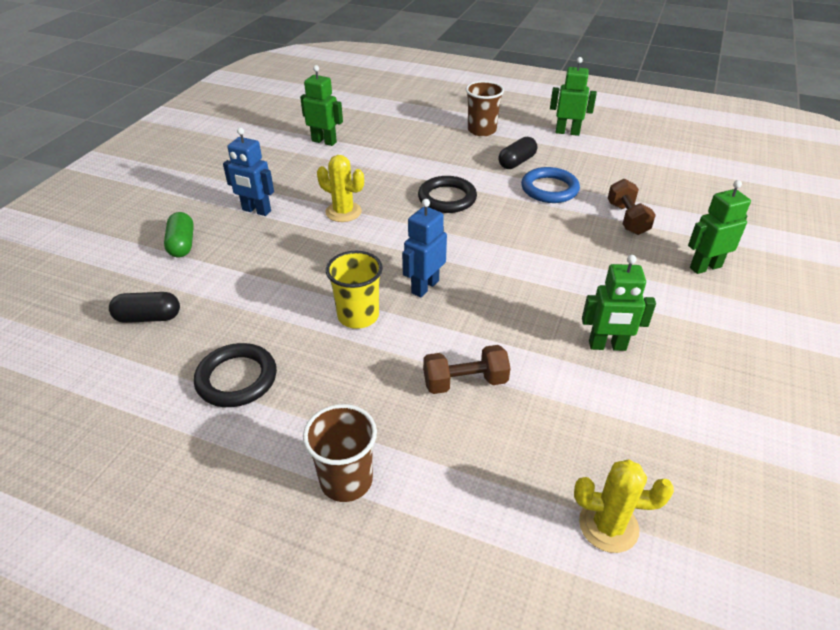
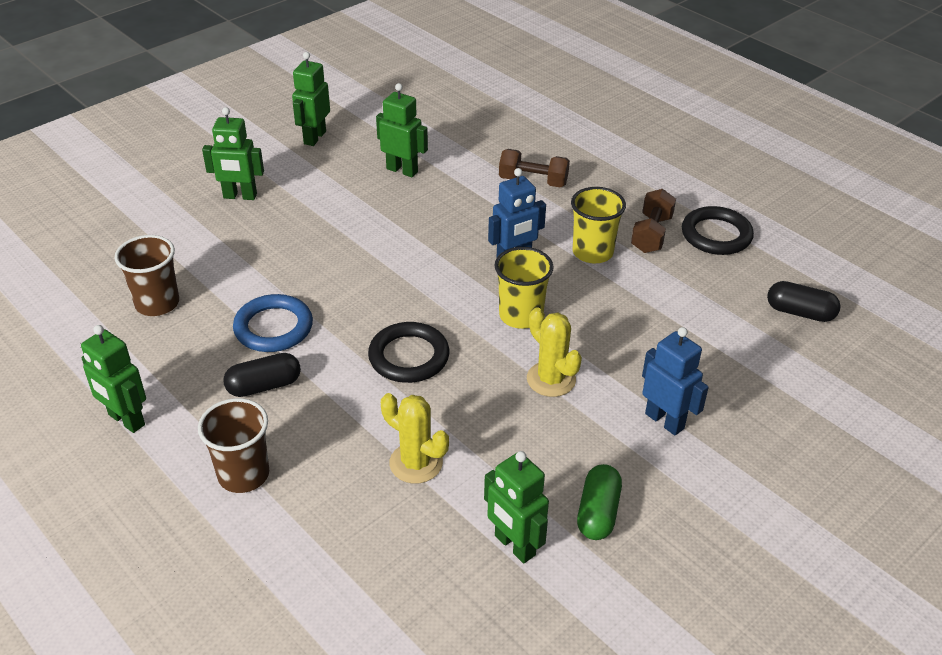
camera: 155 degrees left, 0 degrees up
(182, 244) = (767, 396): green capsule -> green capsule (598, 512)
(346, 480) = (649, 157): brown cup -> brown cup (157, 303)
(389, 244) = (521, 316): none -> yellow cup
(608, 526) = (503, 99): yellow cactus -> yellow cactus (416, 463)
(627, 219) = (240, 262): brown dumbbell -> brown dumbbell (651, 234)
(739, 356) = (314, 137): none -> green robot

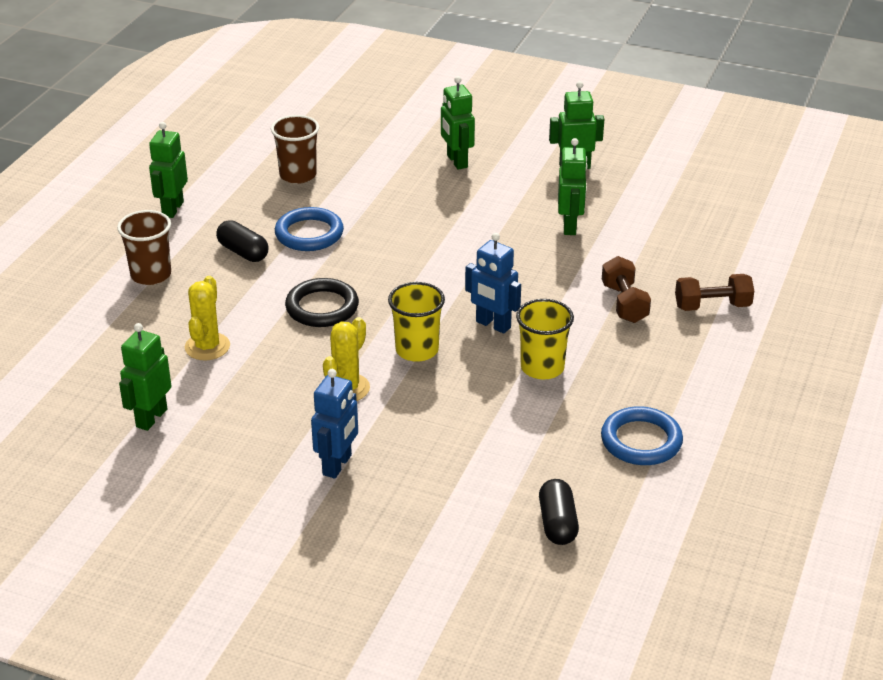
camera: 65 degrees right, 5 degrees down
(598, 512) = (208, 452): green capsule -> none
(651, 234) = (604, 397): brown dumbbell -> brown dumbbell (712, 306)
(716, 235) = (641, 441): black ring -> blue ring

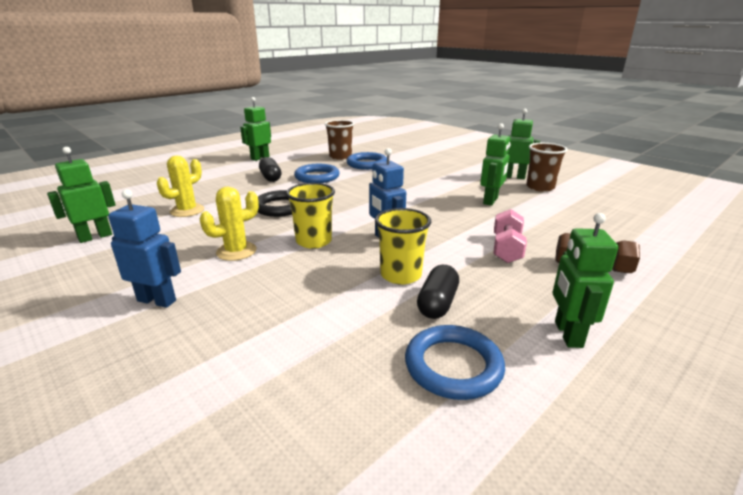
camera: 25 degrees right, 10 degrees down
(151, 275) = (210, 177): brown cup -> brown cup (540, 187)
(337, 465) = (157, 300): blue robot -> blue robot turned 120 degrees counterclockwise
(354, 184) = (367, 164): none -> blue ring
(456, 161) = (437, 165): green robot -> green robot (567, 334)
(557, 523) = (281, 435): black capsule -> black capsule (437, 303)
(624, 303) = (506, 249): brown dumbbell -> pink dumbbell

